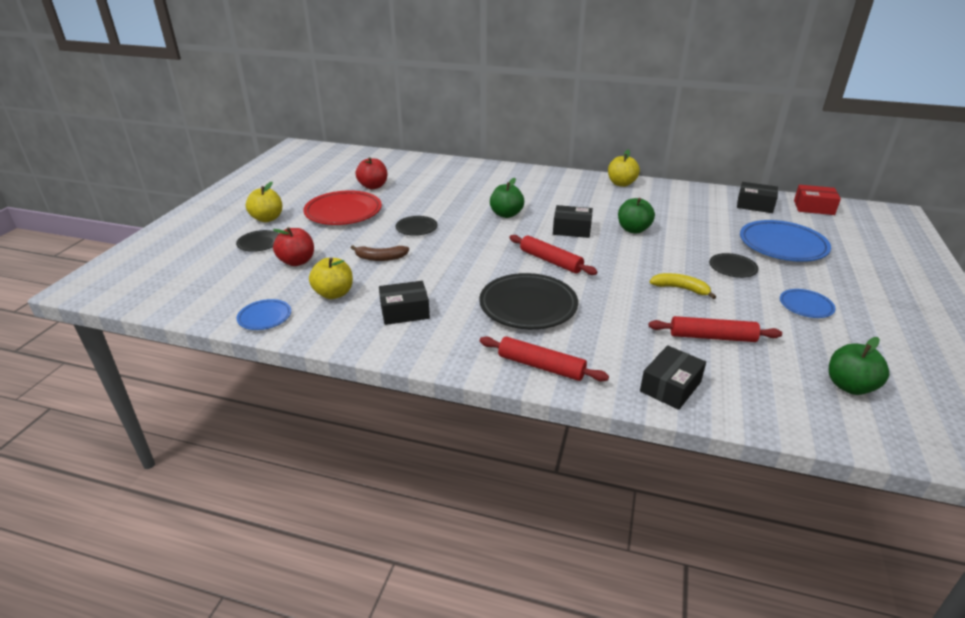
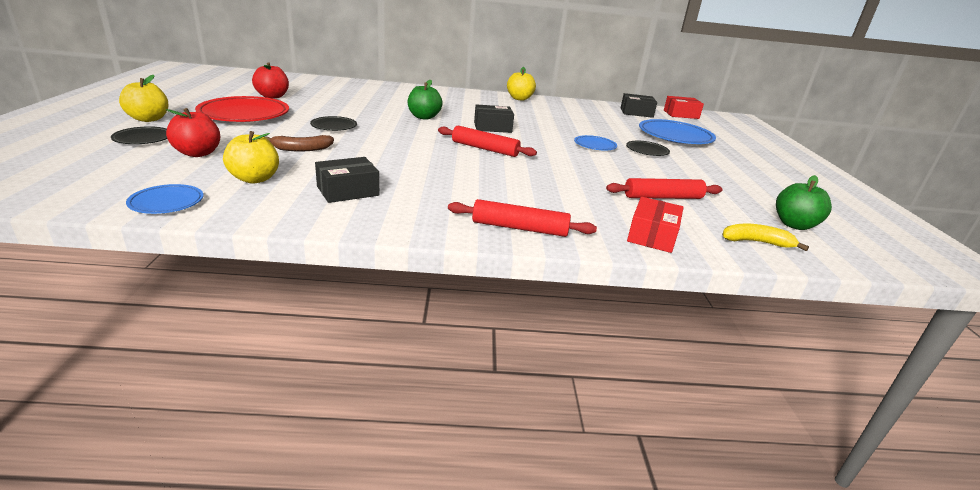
camera: 20 degrees left, 5 degrees down
(528, 306) = (480, 182): black plate -> none
(633, 229) = (548, 127): green apple -> none
(670, 386) = (652, 235): black box -> red box
(680, 289) = (614, 165): yellow banana -> yellow banana (756, 242)
(805, 306) = (721, 174): blue plate -> blue plate (595, 146)

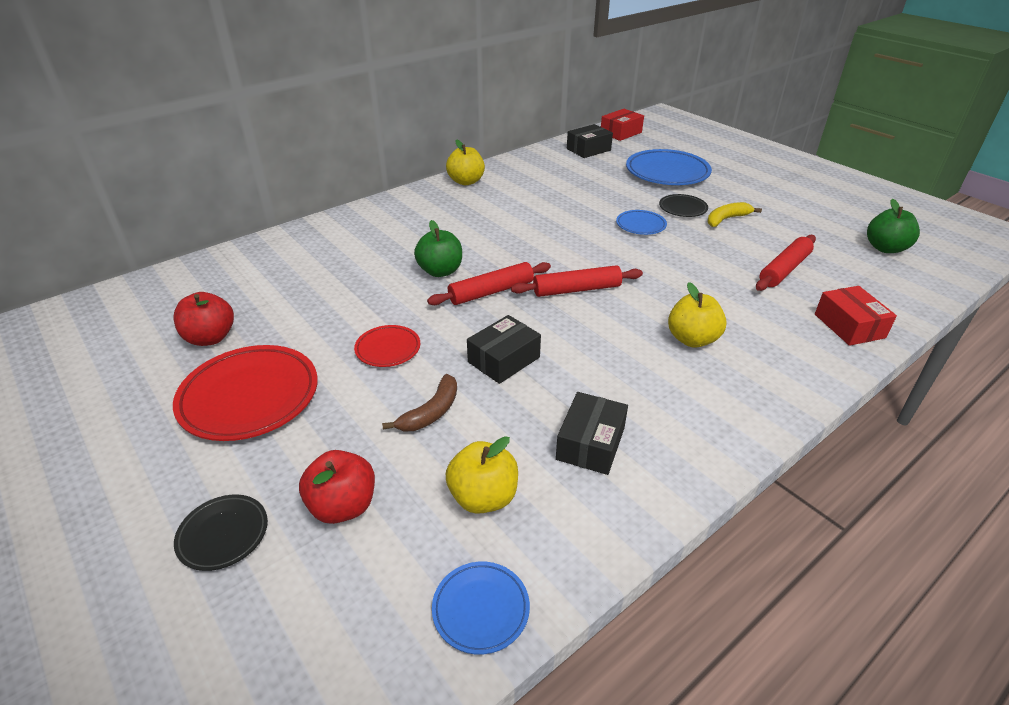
camera: 35 degrees left, 10 degrees up
(148, 119) = (144, 494): yellow apple -> yellow apple (692, 339)
(334, 126) = (388, 349): black plate -> red plate
(492, 127) = (525, 249): black box -> black box (504, 360)
(519, 228) = (776, 385): red rolling pin -> red rolling pin (491, 292)
(756, 242) = (899, 286): yellow banana -> yellow banana (726, 219)

